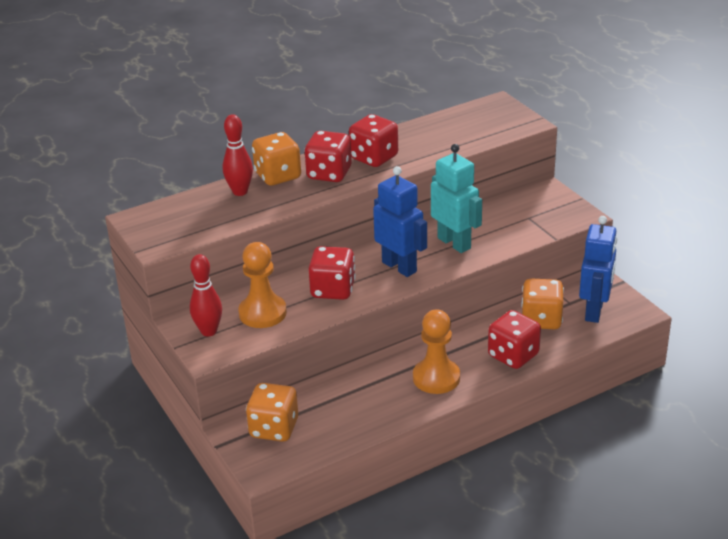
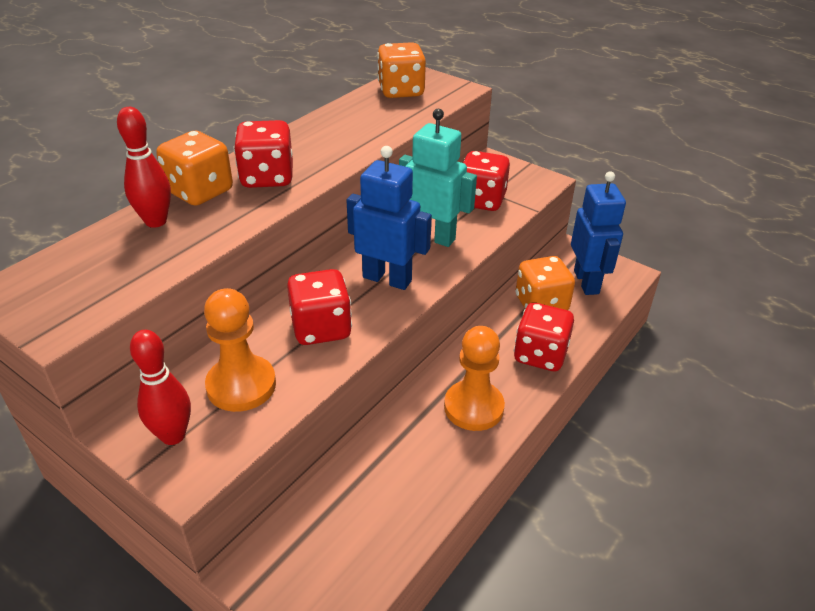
camera: 25 degrees left, 5 degrees up
(274, 428) = (306, 548): orange dice -> orange dice (401, 91)
(374, 158) = (313, 150): red dice -> red dice (481, 200)

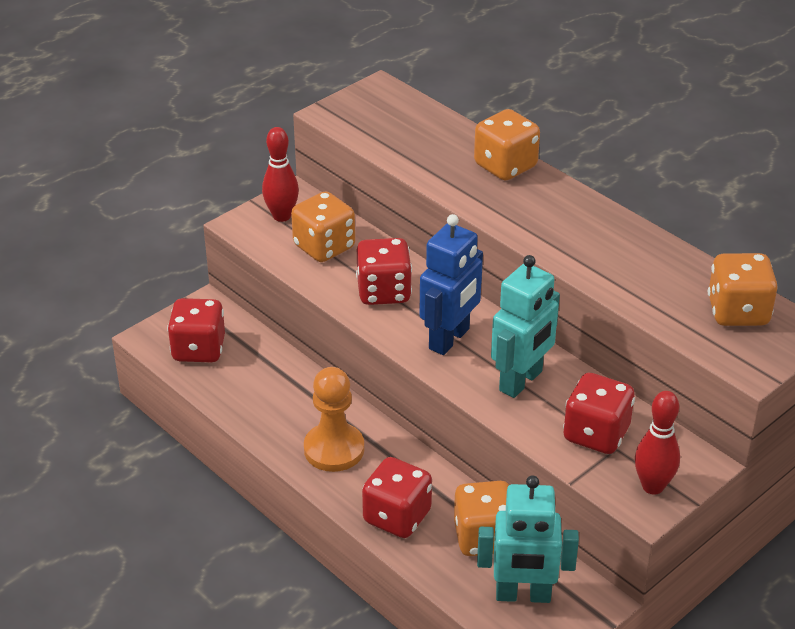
camera: 100 degrees right, 0 degrees up
(156, 221) = (459, 145): red bowling pin -> red bowling pin (652, 486)
(241, 385) = (324, 247): orange pawn -> orange dice
(267, 177) = (527, 204): red dice -> red dice (199, 349)
(586, 282) = (523, 595): blue robot -> turquoise robot

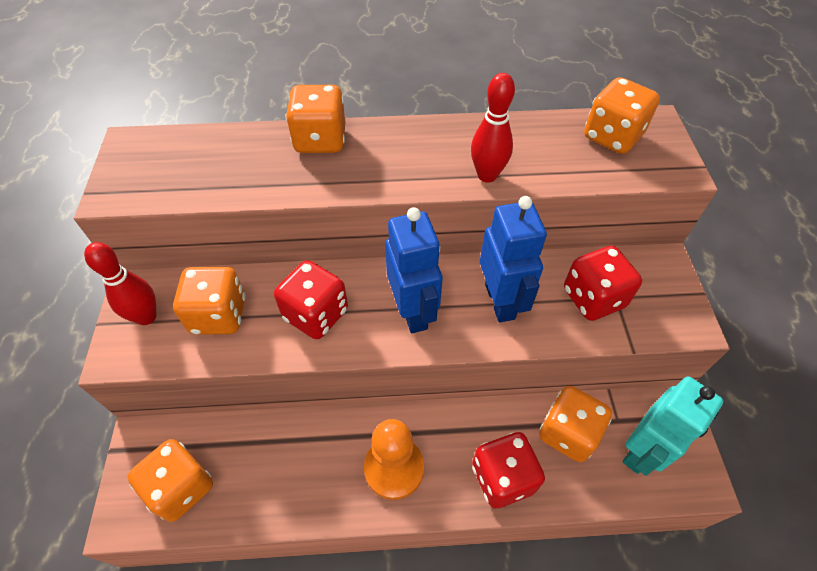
camera: 50 degrees left, 15 degrees up
(199, 349) = (181, 487): red dice -> orange dice
(521, 381) = (500, 301): turquoise robot -> blue robot
(652, 486) = (671, 305): red bowling pin -> red bowling pin (487, 175)

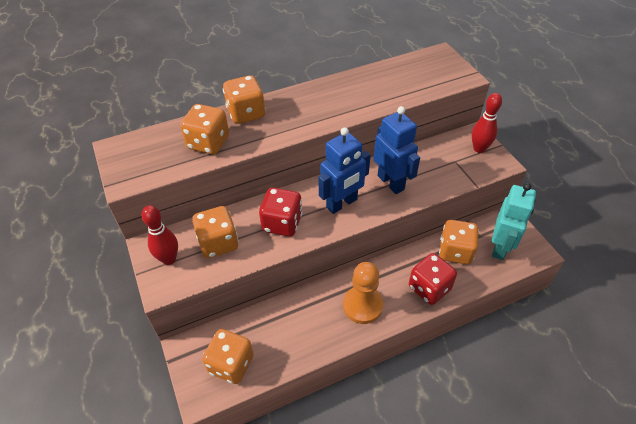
camera: 20 degrees left, 5 degrees down
(413, 311) = (342, 203): blue robot -> blue robot turned 90 degrees clockwise
(487, 175) = (360, 107): red bowling pin -> red bowling pin (479, 149)
(593, 298) = (443, 165): red dice -> none
(612, 137) = (421, 68): orange dice -> orange dice (208, 143)

